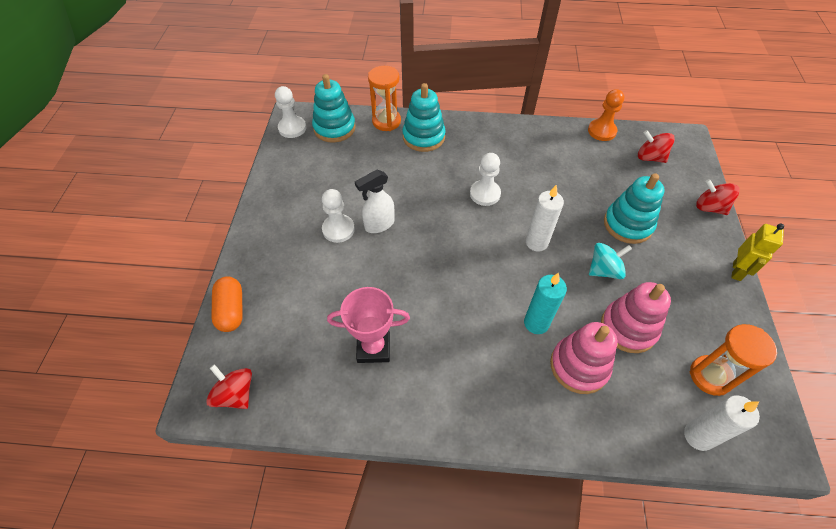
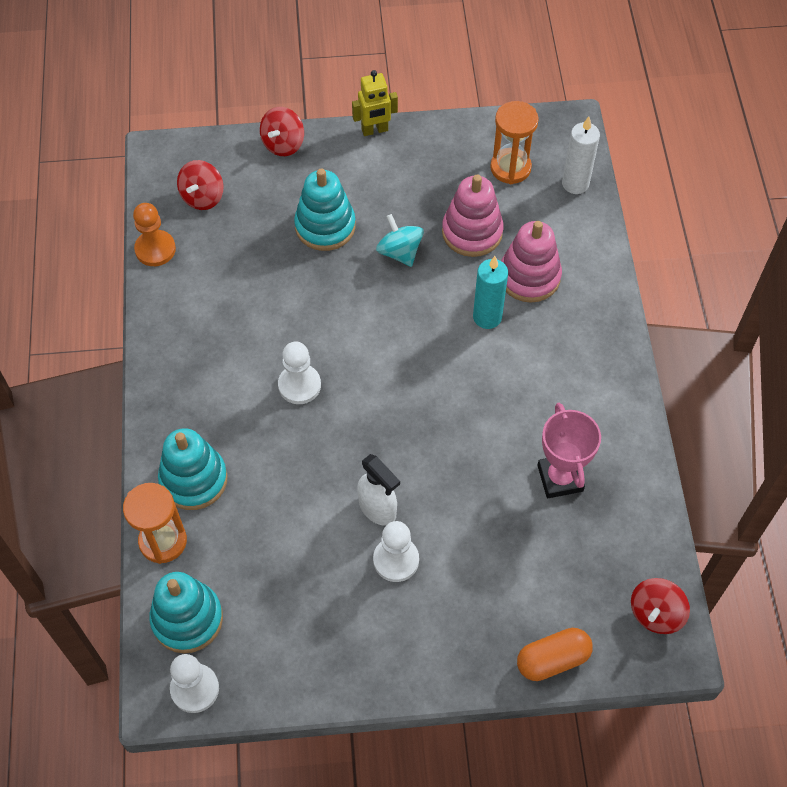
camera: 100 degrees left, 5 degrees up
(536, 242) = (372, 321): white candle -> none
(737, 271) = (375, 130): yellow robot -> yellow robot turned 150 degrees clockwise

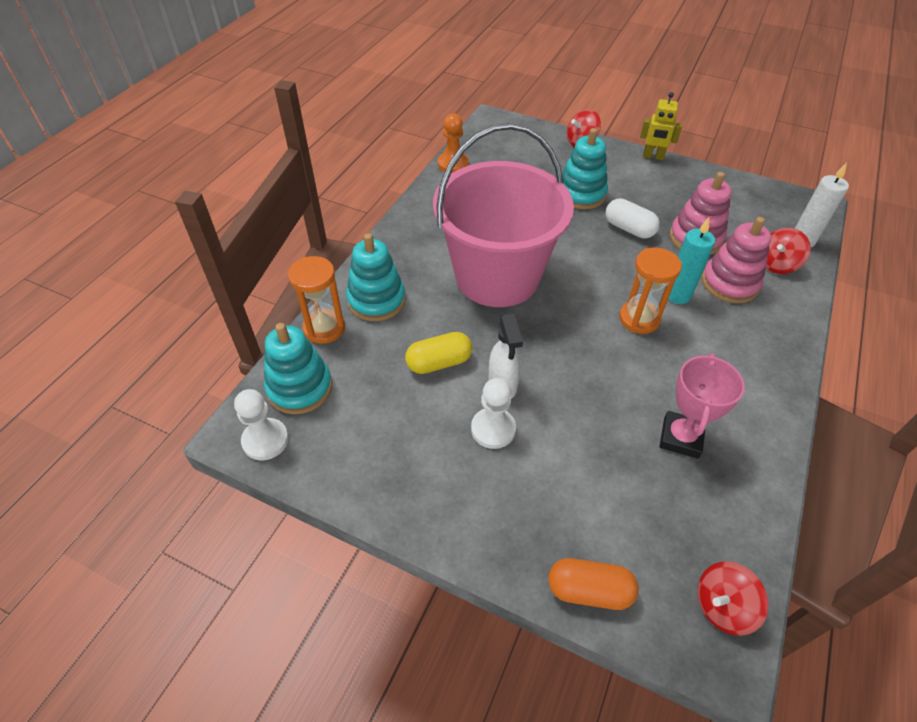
camera: 30 degrees right, 10 degrees down
(202, 197) = (505, 149): red spinning top -> red spinning top (777, 264)
(299, 385) = (497, 277): white pawn -> pink bucket
(304, 518) = (439, 362): none -> yellow capsule
(399, 252) = (629, 229): turquoise spinning top -> white capsule
(510, 168) = (750, 212): orange hourglass -> orange hourglass (639, 319)

